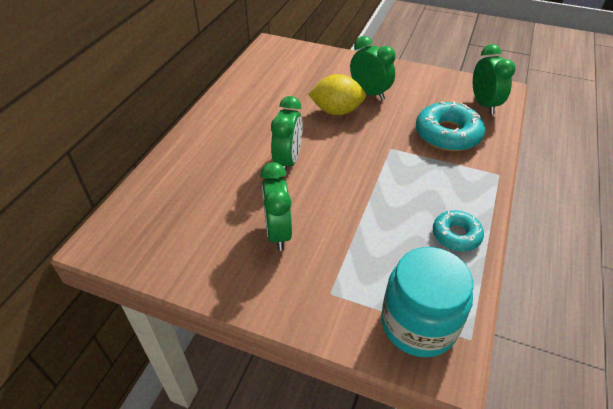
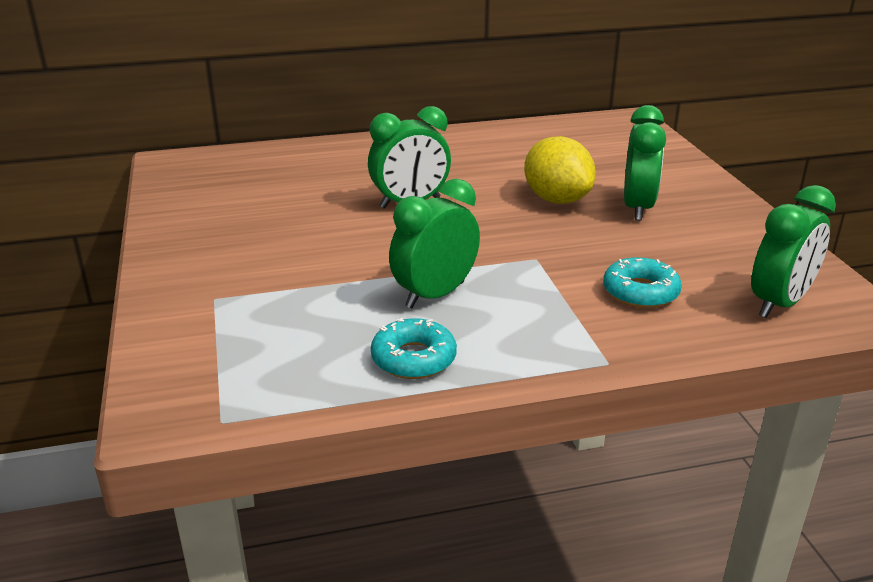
camera: 55 degrees right, 15 degrees down
(278, 232) = (280, 237): green clock -> green clock (435, 295)
(418, 324) = (215, 372): turquoise jar -> none
(447, 134) = (640, 292): turquoise donut -> turquoise donut, size x0.60

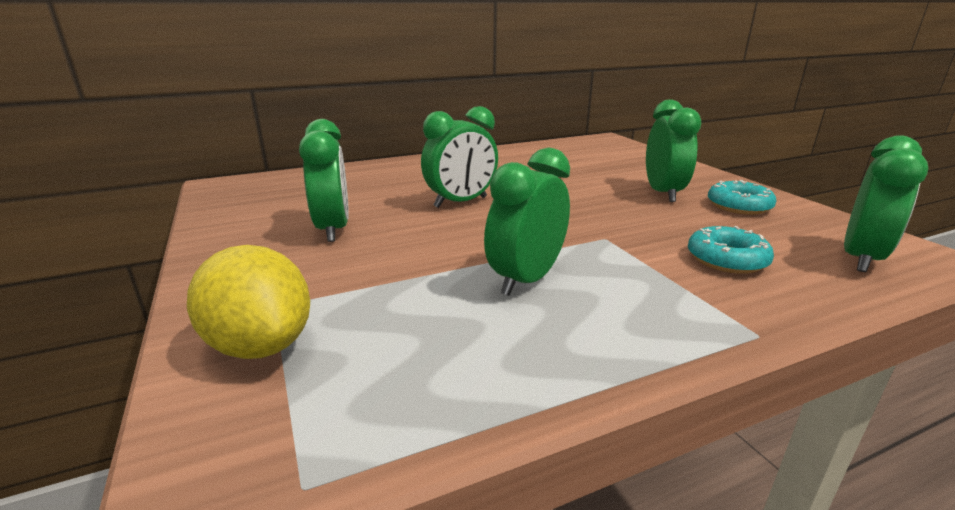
camera: 10 degrees left, 5 degrees down
(275, 226) = (333, 229): none -> green clock
(413, 358) = (539, 354): turquoise donut -> turquoise donut (739, 206)
(557, 199) = (590, 191): yellow lemon -> yellow lemon (261, 345)

